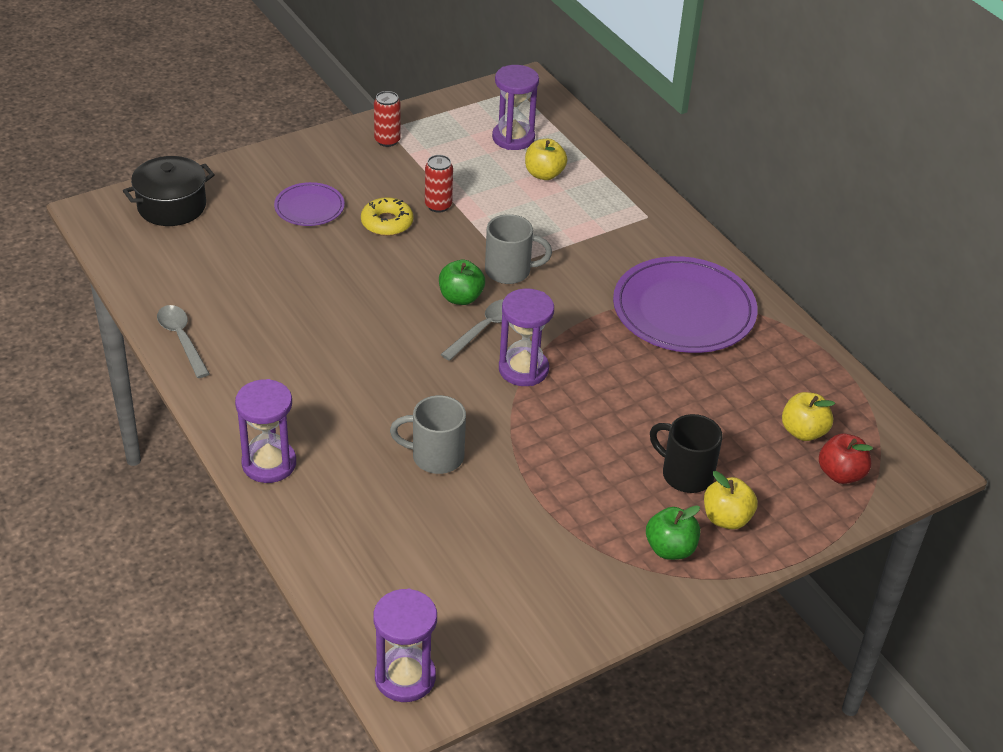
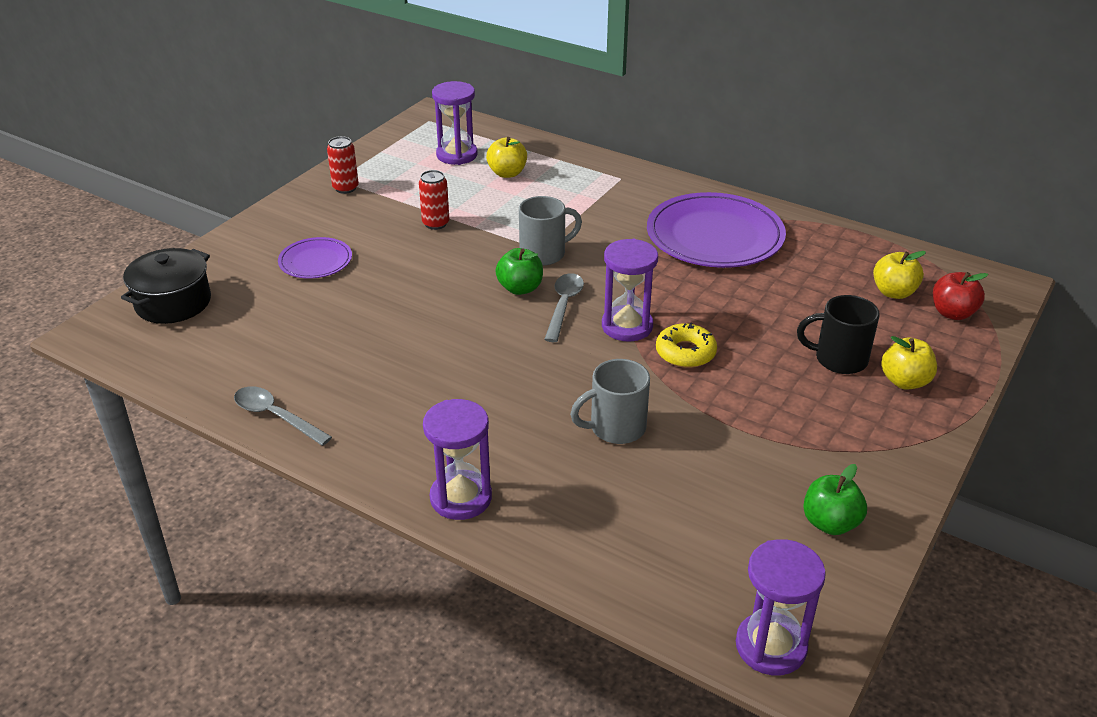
camera: 25 degrees left, 5 degrees down
(387, 223) = (400, 251): yellow donut -> yellow donut (685, 353)
(670, 549) = (886, 424): green apple -> green apple (830, 523)

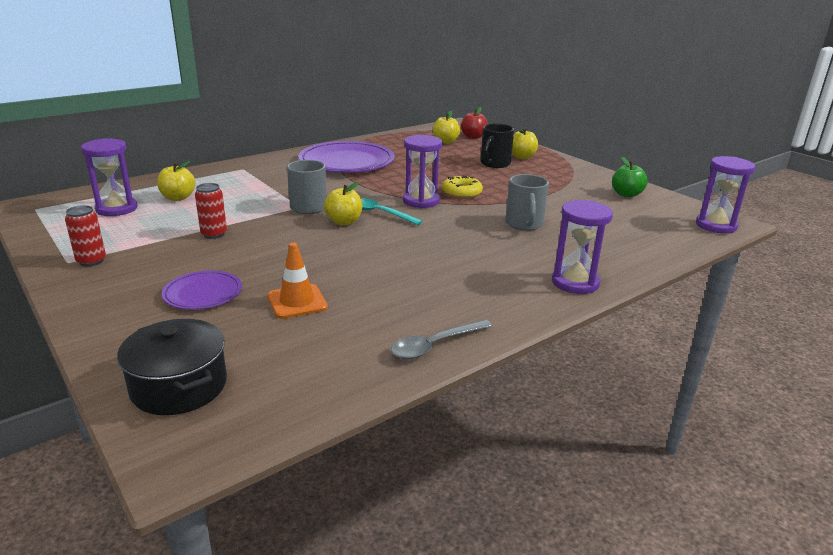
camera: 70 degrees left, 10 degrees down
(323, 314) = (297, 302): none -> orange traffic cone
(520, 288) = (344, 222): green apple -> yellow apple
(564, 305) = (380, 213): grey spoon -> turquoise spoon

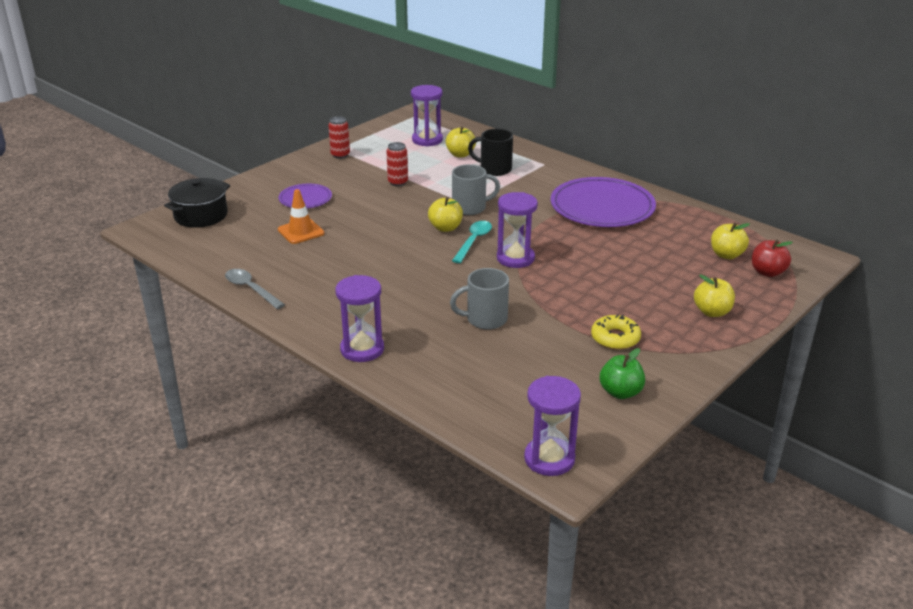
camera: 80 degrees right, 5 degrees up
(461, 193) = (552, 278): yellow donut -> yellow donut (615, 338)
(494, 164) = (666, 293): black mug -> black mug (494, 169)

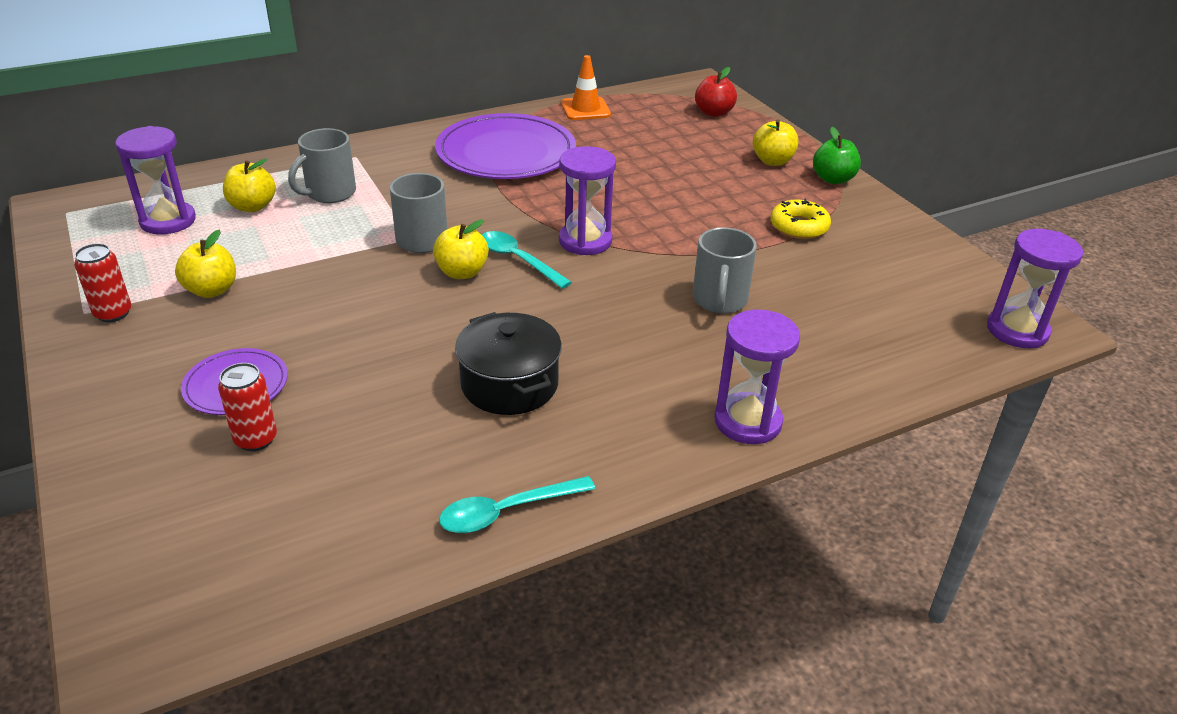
camera: 70 degrees left, 5 degrees up
(201, 215) = (164, 537): black pot -> black pot (509, 384)
(250, 289) = (506, 511): grey spoon -> turquoise spoon
(301, 231) = (351, 414): orange traffic cone -> orange traffic cone (585, 109)
(398, 182) = (280, 279): red can -> red can (256, 439)
(494, 169) = (329, 193): black mug -> grey mug
(620, 392) = (903, 253): green apple -> green apple (833, 179)
(726, 255) = (667, 120): yellow apple -> yellow apple (211, 290)

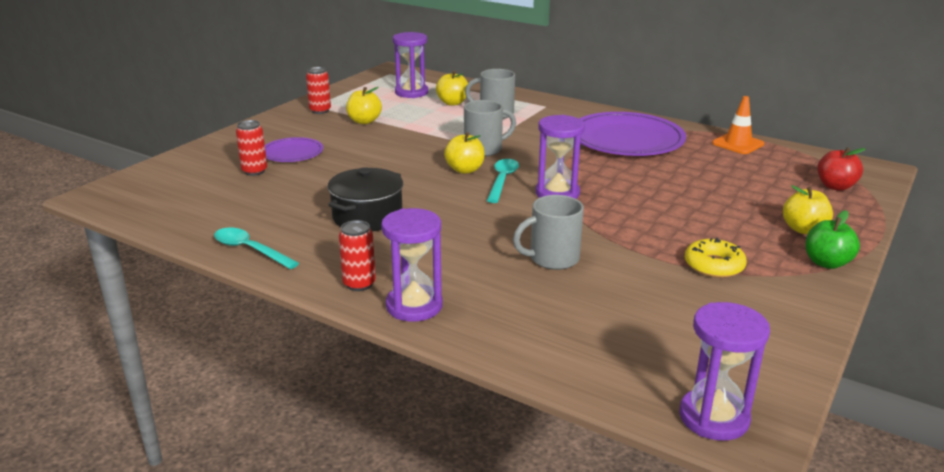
camera: 60 degrees right, 10 degrees down
(671, 445) = (359, 284): none -> red can

